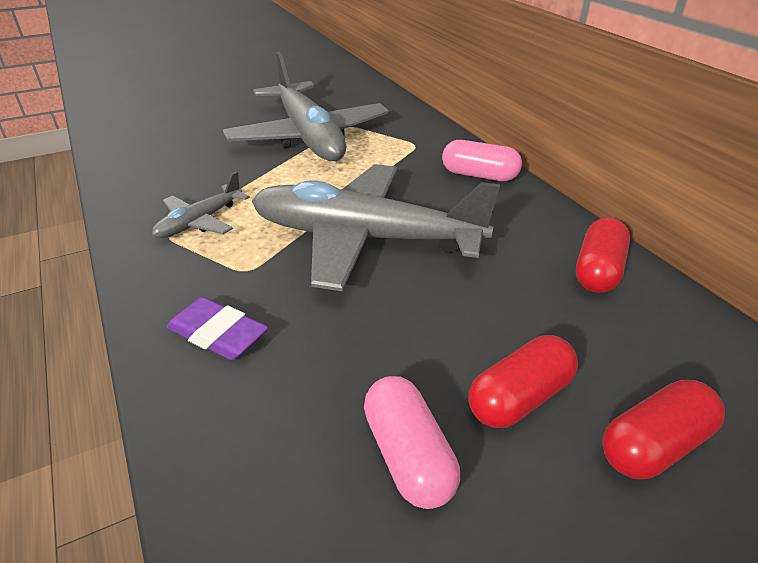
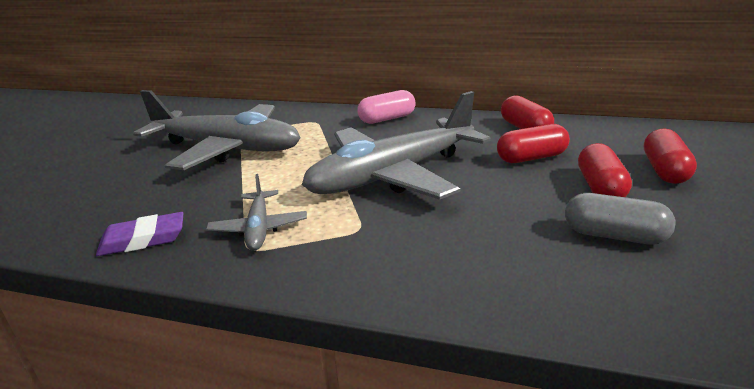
camera: 45 degrees left, 10 degrees down
(218, 334) = (420, 265): purple eraser -> purple eraser (143, 239)
(408, 455) = (614, 235): pink capsule -> grey capsule
(524, 309) = (531, 158): none -> red capsule

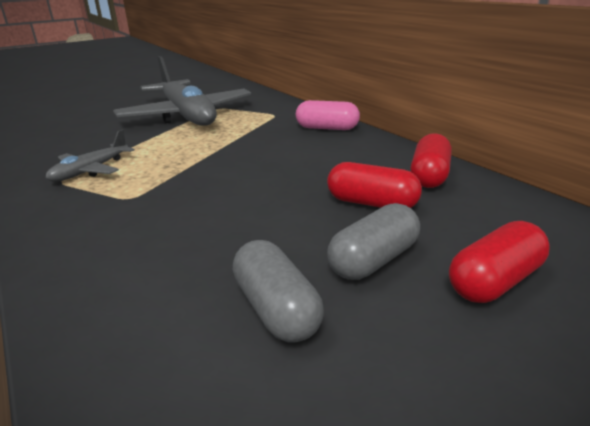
camera: 40 degrees right, 0 degrees up
(143, 239) = (40, 152): purple eraser -> none
(393, 175) = (234, 171): grey plane -> none
(600, 187) = (373, 260): red capsule -> grey capsule

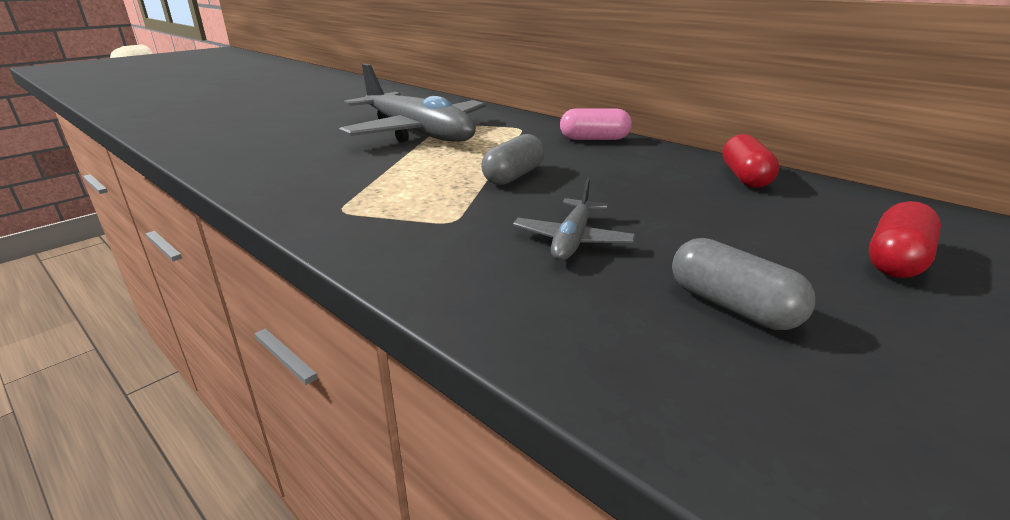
camera: 15 degrees left, 0 degrees up
(91, 170) = (368, 197): grey plane -> grey plane (572, 240)
(372, 203) = (718, 206): red capsule -> none
(373, 260) = (774, 254): grey capsule -> grey capsule (513, 176)

